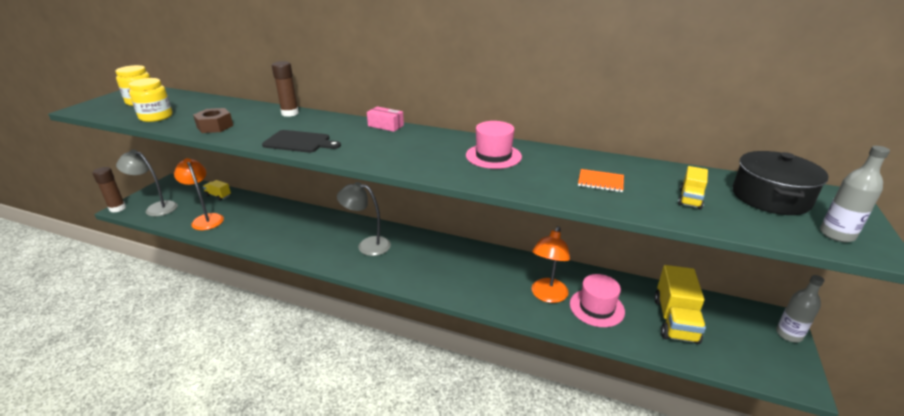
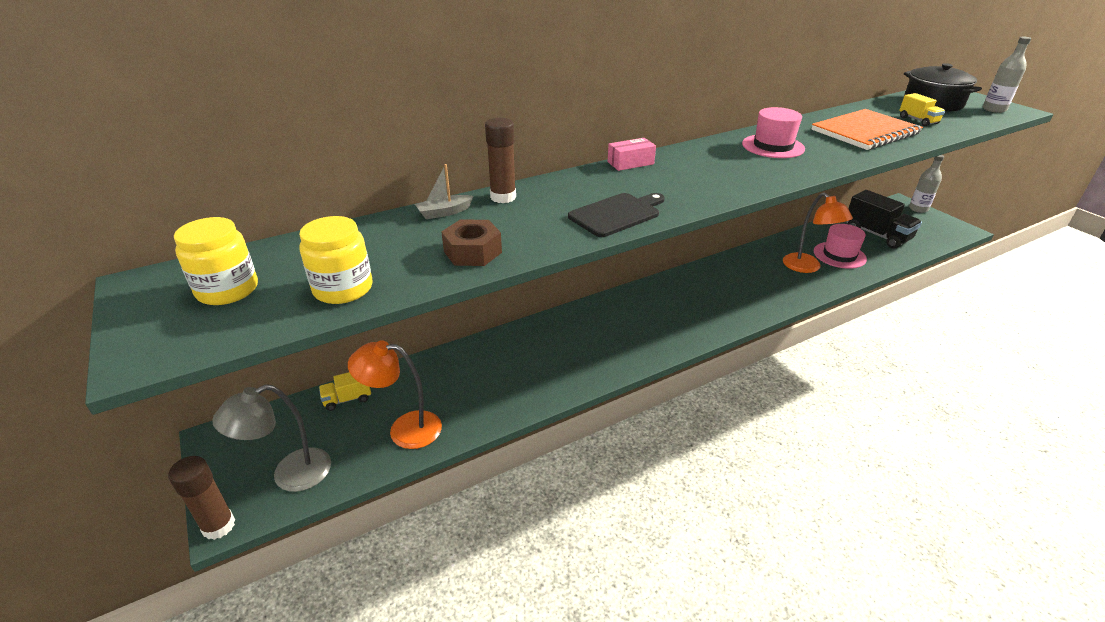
camera: 50 degrees left, 5 degrees up
(255, 108) = (444, 212): none -> grey boat
(367, 245) = (630, 323): grey lamp -> none
(600, 182) = (865, 132): orange notebook -> orange notebook, size x2.16
(675, 320) = (877, 235): yellow truck -> black truck

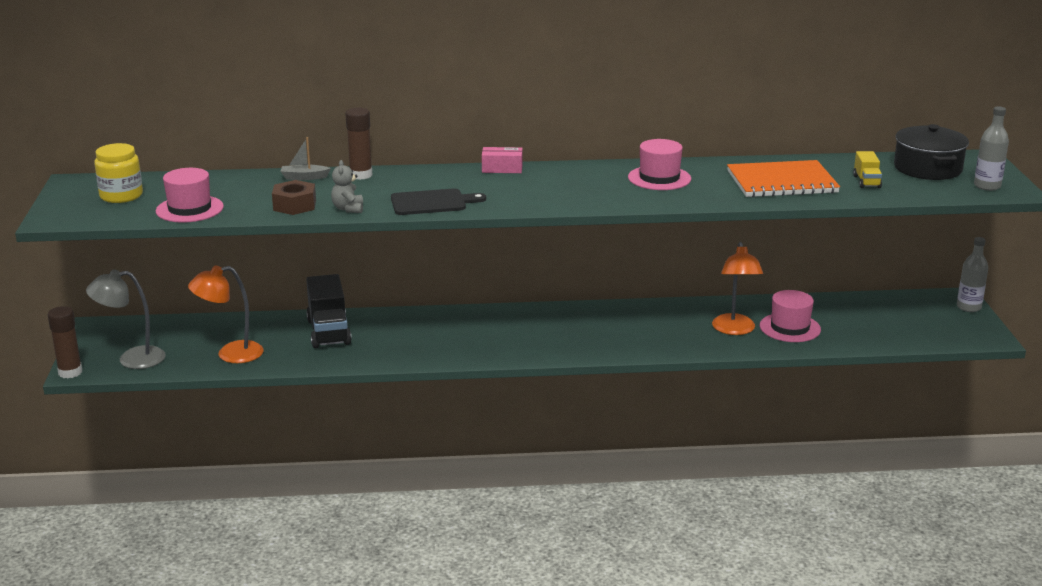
camera: 25 degrees right, 10 degrees down
(343, 289) = (189, 209): yellow jar -> pink hat
(347, 399) = (204, 326): yellow truck -> none
(404, 429) = (230, 354): orange lamp -> orange lamp turned 45 degrees counterclockwise
(539, 242) = (348, 209): none -> grey teddy bear
(877, 235) = (867, 320): black truck -> black truck (329, 332)

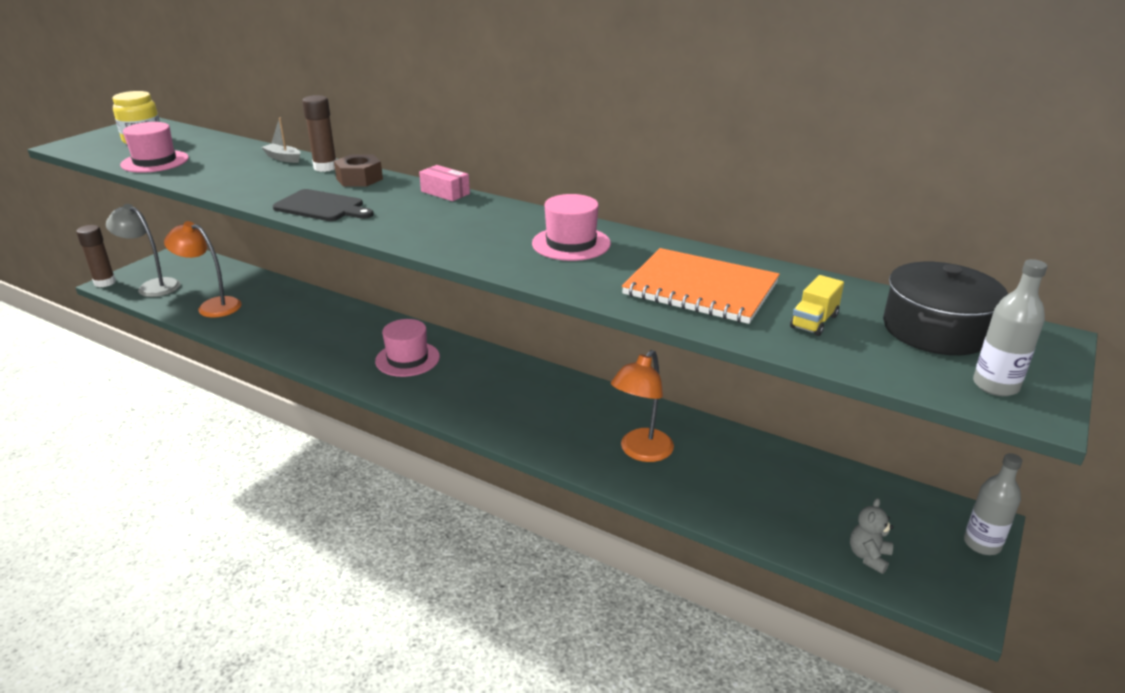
camera: 35 degrees right, 5 degrees up
(294, 205) = (223, 179): brown nut -> brown nut (359, 179)
(329, 332) = (302, 313): black truck -> none
(348, 209) = (251, 193): grey teddy bear -> grey teddy bear (868, 556)
(790, 328) = (706, 475): pink hat -> pink hat (407, 359)

